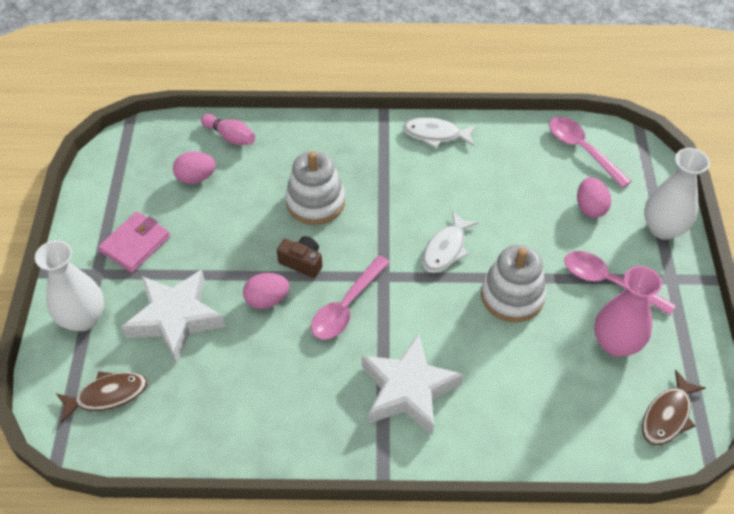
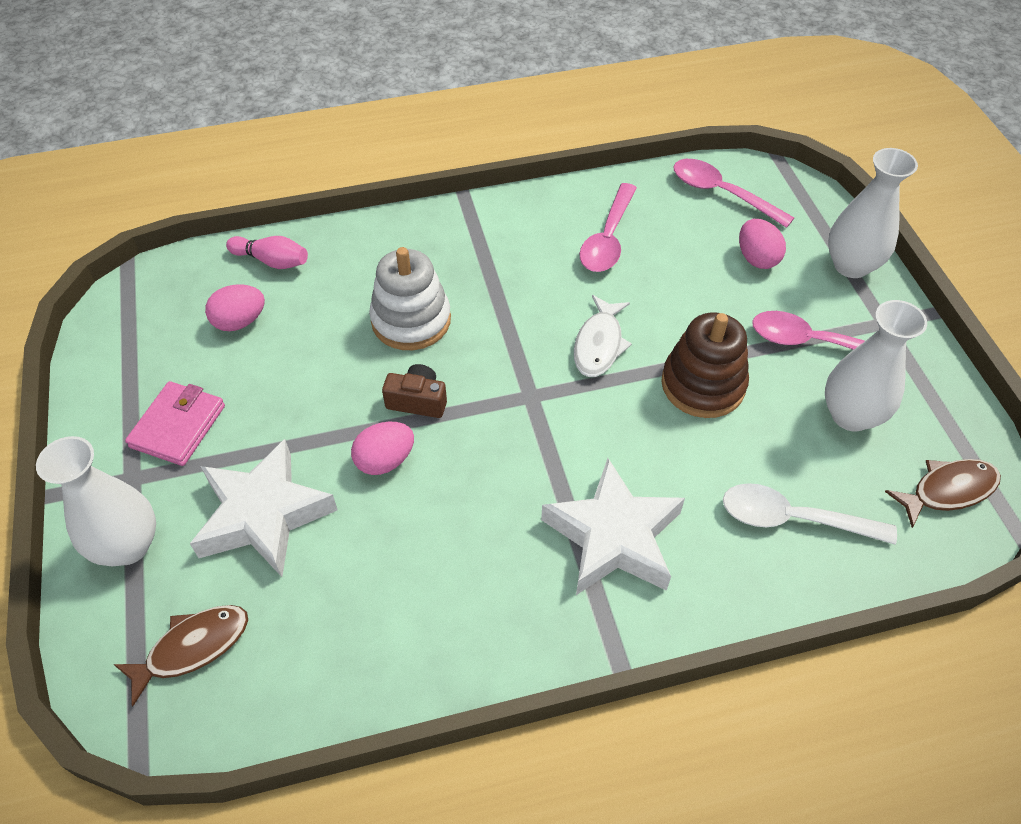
camera: 15 degrees left, 0 degrees up
(346, 306) = (495, 445): pink spoon -> pink spoon (608, 239)
(435, 134) = (538, 209): white fish -> none
(512, 296) = (703, 384): white stacking toy -> brown stacking toy
(542, 408) = (793, 519): none -> white spoon
(616, 343) = (851, 415): pink vase -> white vase
(667, 415) = (948, 491): brown fish -> brown fish turned 135 degrees counterclockwise

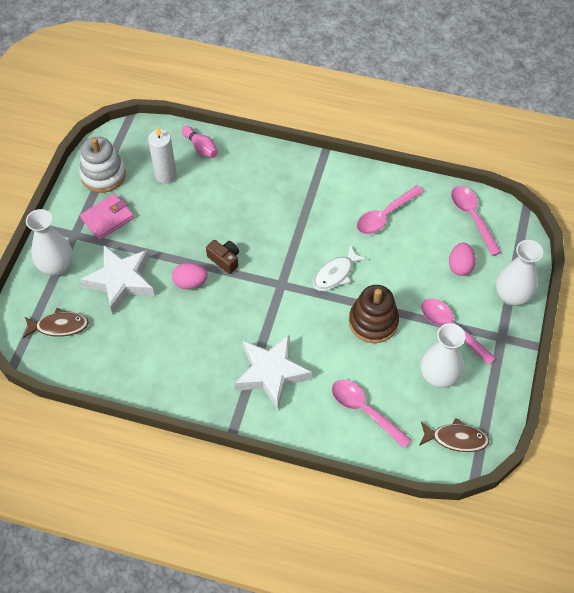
camera: 30 degrees right, 5 degrees up
(240, 322) = (165, 175): pink egg -> white candle
(411, 320) = (249, 214): white stacking toy -> white stacking toy (103, 175)
(793, 519) = (364, 410): white spoon -> pink spoon

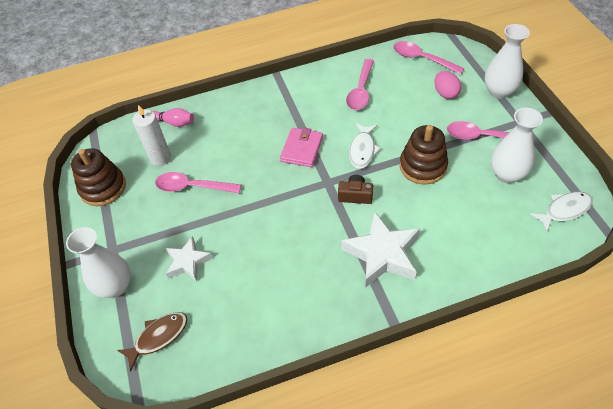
camera: 30 degrees left, 5 degrees down
(103, 175) = (103, 188): white stacking toy -> brown stacking toy
(107, 218) = (134, 219): pink wallet -> pink wallet (302, 149)
(121, 281) = (188, 262): white star -> white star, size x0.61
(190, 282) = (251, 226): pink egg -> none
(224, 260) = (265, 191): brown camera -> brown camera (355, 195)
(364, 410) = (480, 234): pink spoon -> pink spoon (192, 187)
(456, 439) = (564, 210): brown fish -> white fish

